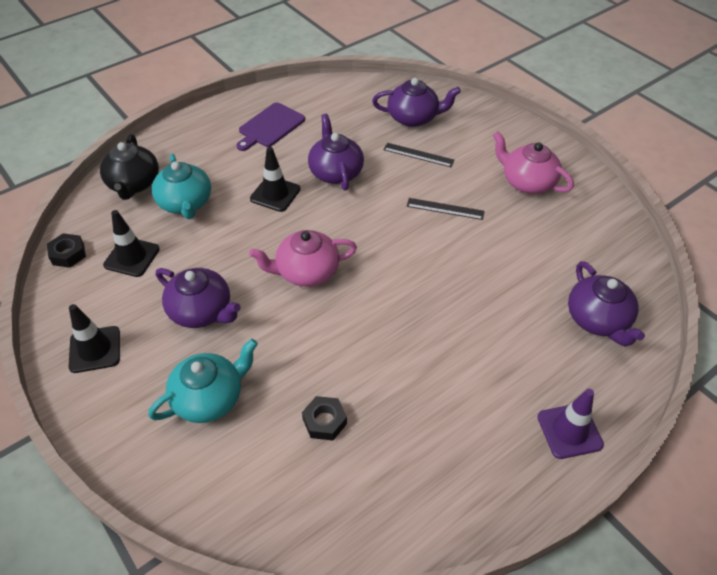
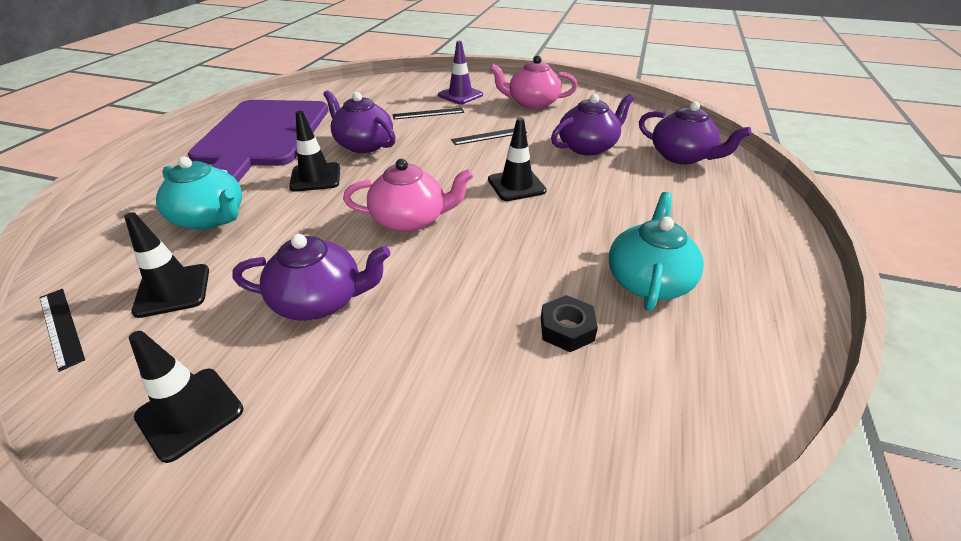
camera: 35 degrees left, 10 degrees down
(68, 254) = (61, 327): black nut -> black ruler
(134, 184) = (121, 226): black teapot -> none
(209, 398) = (413, 379): turquoise teapot -> turquoise teapot (648, 280)
(270, 126) = (262, 136): purple cutting board -> purple cutting board, size x2.04
(306, 272) = (410, 220): pink teapot -> pink teapot turned 135 degrees counterclockwise
(413, 118) = (398, 95): purple teapot -> purple teapot (588, 147)
(414, 277) = (516, 185): none -> black traffic cone
(569, 431) = (760, 228): purple traffic cone -> purple traffic cone (460, 95)

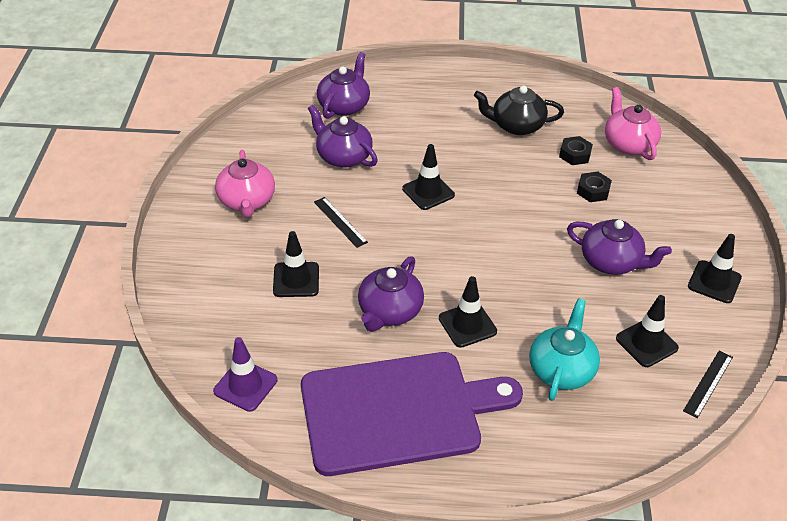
camera: 105 degrees left, 5 degrees up
(320, 300) = (611, 262): purple teapot -> purple teapot turned 135 degrees clockwise
(410, 220) = (504, 242): pink teapot -> pink teapot (628, 144)
(428, 113) = (296, 280): black ruler -> black traffic cone
(460, 95) = (233, 264): purple traffic cone -> purple traffic cone (245, 385)
(471, 325) = (593, 191): none -> black nut
(648, 280) = (516, 126): turquoise teapot -> black teapot

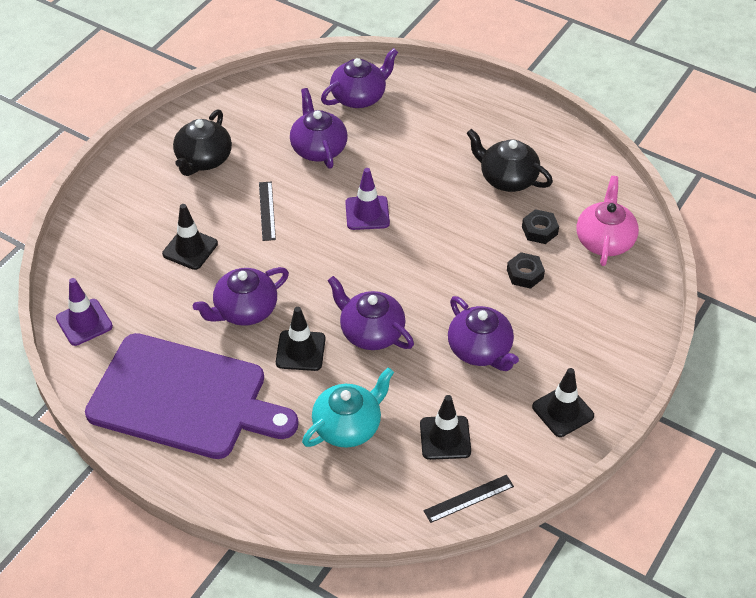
camera: 30 degrees right, 5 degrees up
(247, 201) = (203, 159): pink teapot -> black teapot
(428, 192) = (367, 213): black traffic cone -> purple traffic cone
(513, 284) = (371, 332): none -> purple teapot

